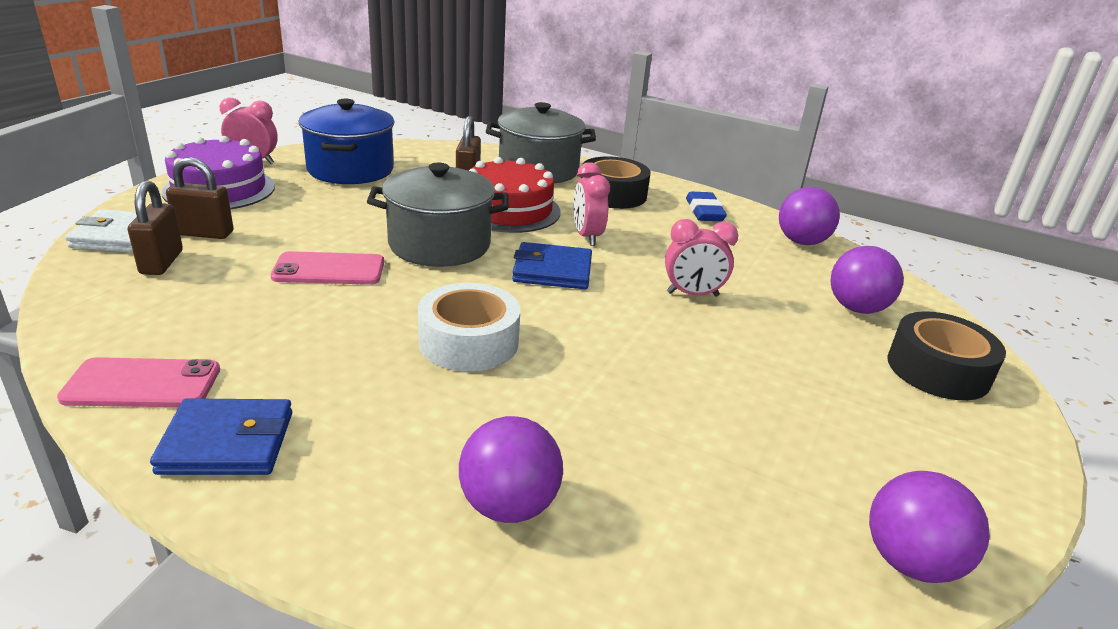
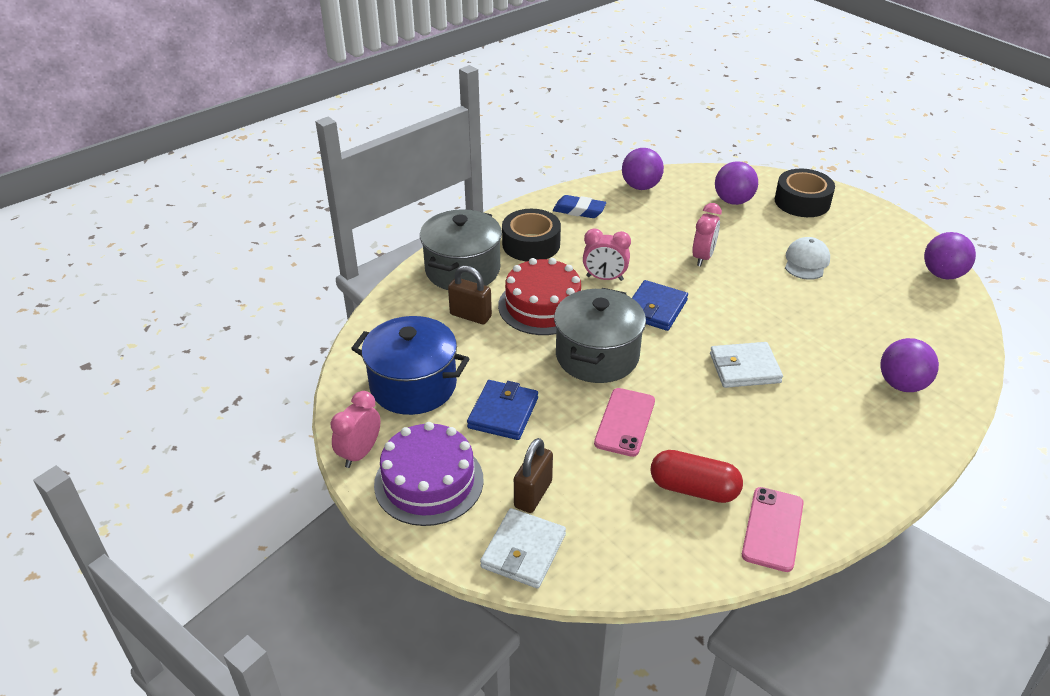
camera: 65 degrees left, 10 degrees up
(161, 262) = (585, 522): brown padlock -> none
(218, 321) = (693, 489): none -> red capsule
(227, 443) = (841, 488): blue wallet -> blue wallet (503, 413)
(469, 342) = (744, 368): white tape -> white wallet
(772, 382) = (806, 262): none -> white cap

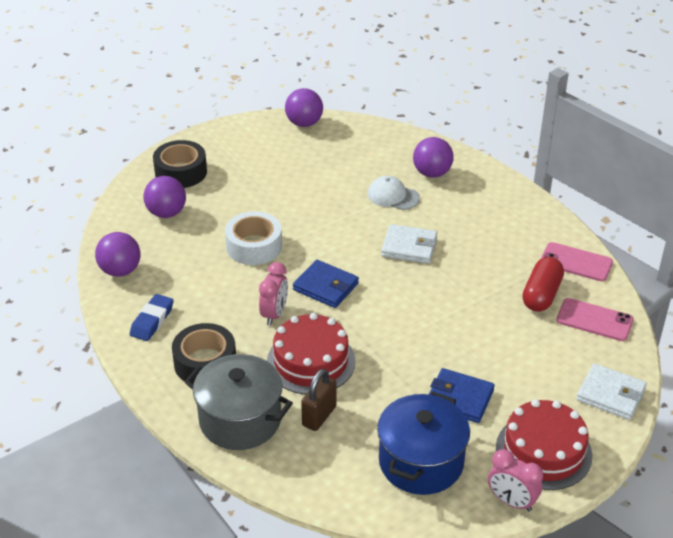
camera: 85 degrees left, 0 degrees up
(429, 482) = (543, 451): purple cake -> red cake
(533, 494) = (553, 385): brown padlock -> none
(597, 356) = (387, 331): grey pot -> none
(625, 422) = (471, 323): pink phone -> pink phone (594, 320)
(703, 257) = (254, 246): pink clock -> white tape
(744, 368) = (409, 247): white wallet -> white wallet turned 75 degrees counterclockwise
(806, 262) = (273, 188): white cap -> white cap (393, 196)

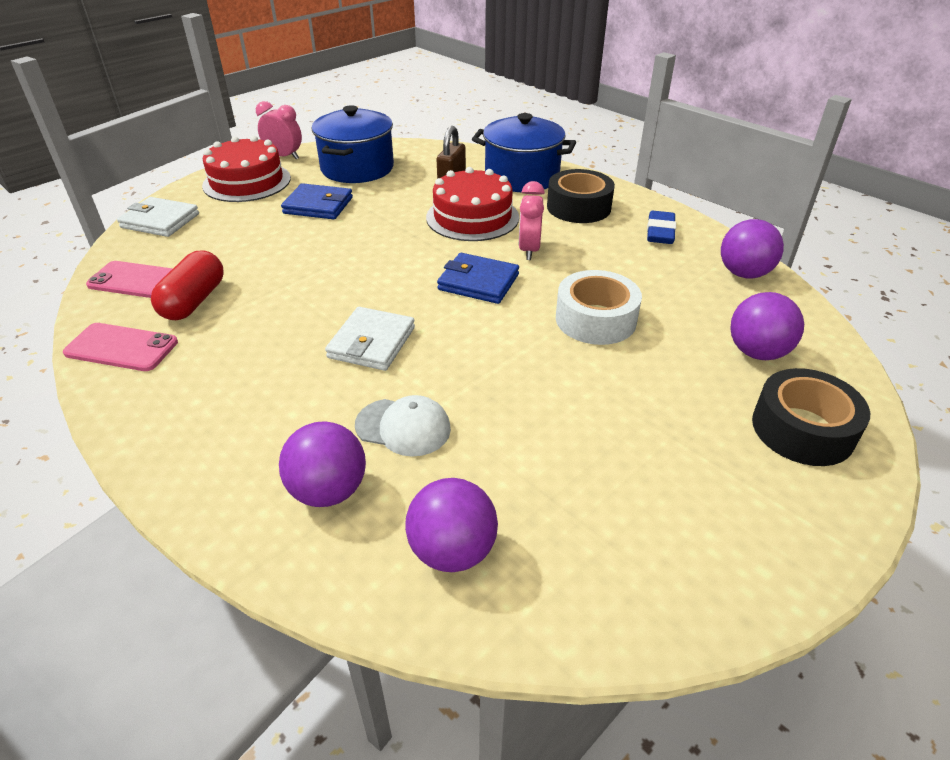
camera: 170 degrees right, 0 degrees up
(240, 420) = (522, 177): grey pot -> blue pot
(304, 123) = (644, 610): purple ball -> purple ball (452, 551)
(409, 247) = (371, 342): white wallet -> white wallet turned 75 degrees counterclockwise

